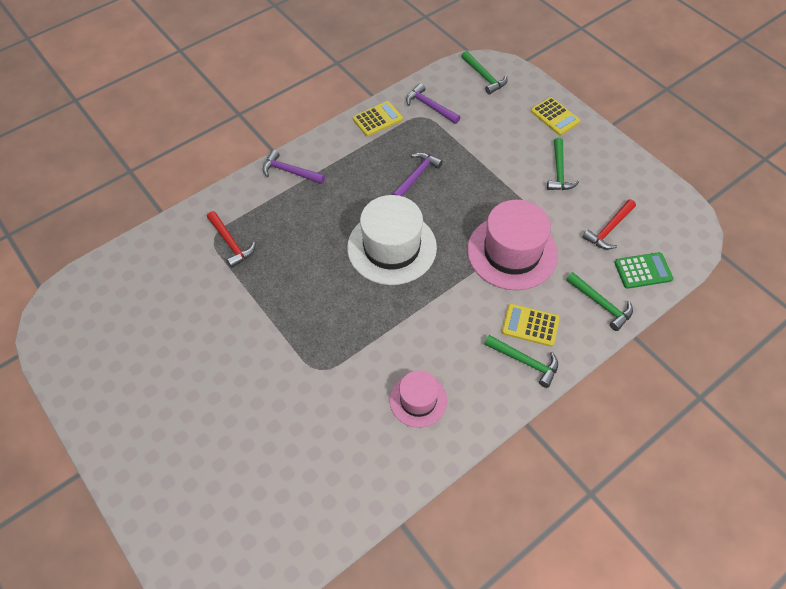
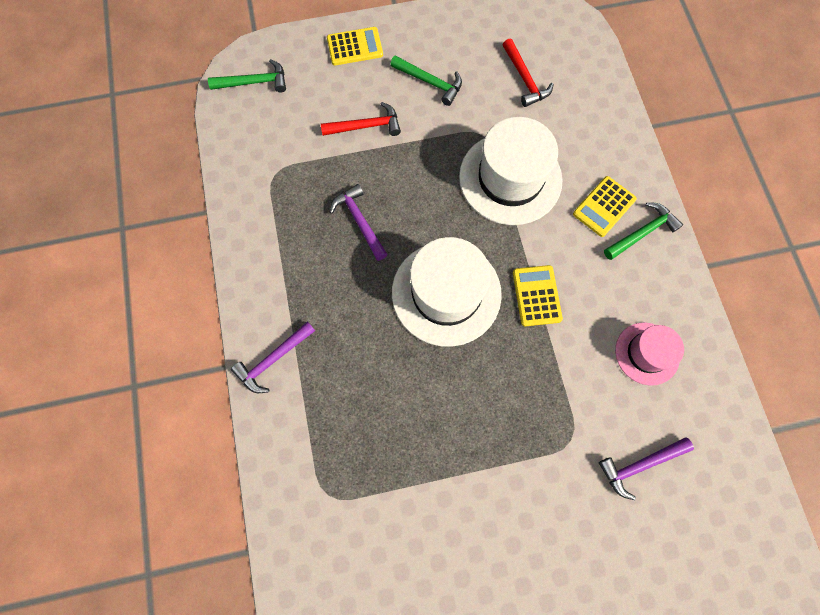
camera: 65 degrees left, 15 degrees up
(231, 243) = (348, 476): red hammer -> red hammer (366, 126)
(377, 119) = (249, 223): yellow calculator -> yellow calculator (536, 296)
(430, 106) = (264, 158): purple hammer -> purple hammer (640, 465)
(512, 252) = (510, 178): pink hat -> white hat
(601, 304) = (606, 133): green hammer -> none
(643, 271) = (585, 78): green calculator -> none

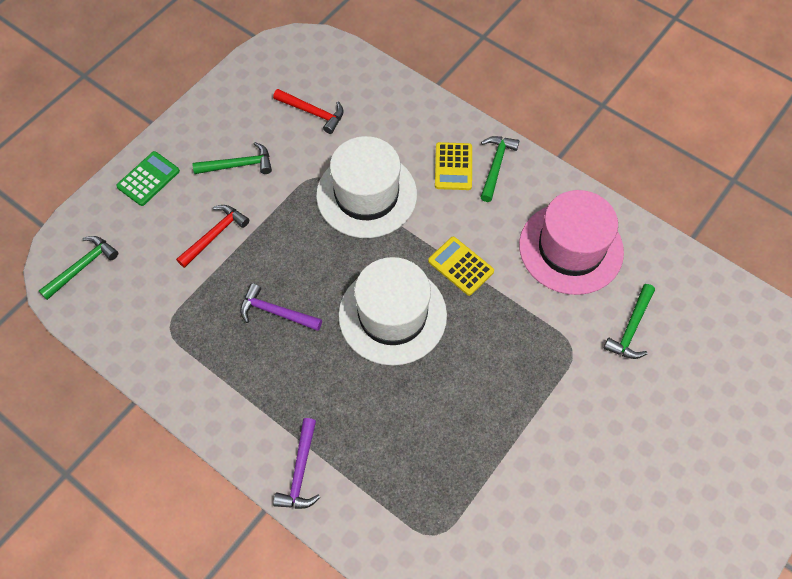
camera: 40 degrees left, 10 degrees down
(355, 47) = (148, 179): yellow calculator -> green calculator
(640, 465) = (631, 328): purple hammer -> green hammer
(647, 353) = (571, 248): pink hat -> pink hat, size x1.77

